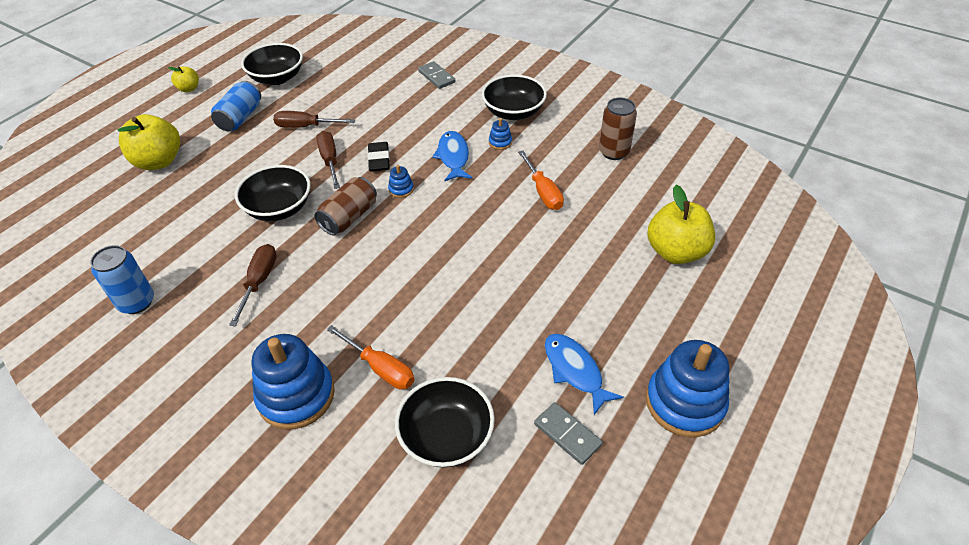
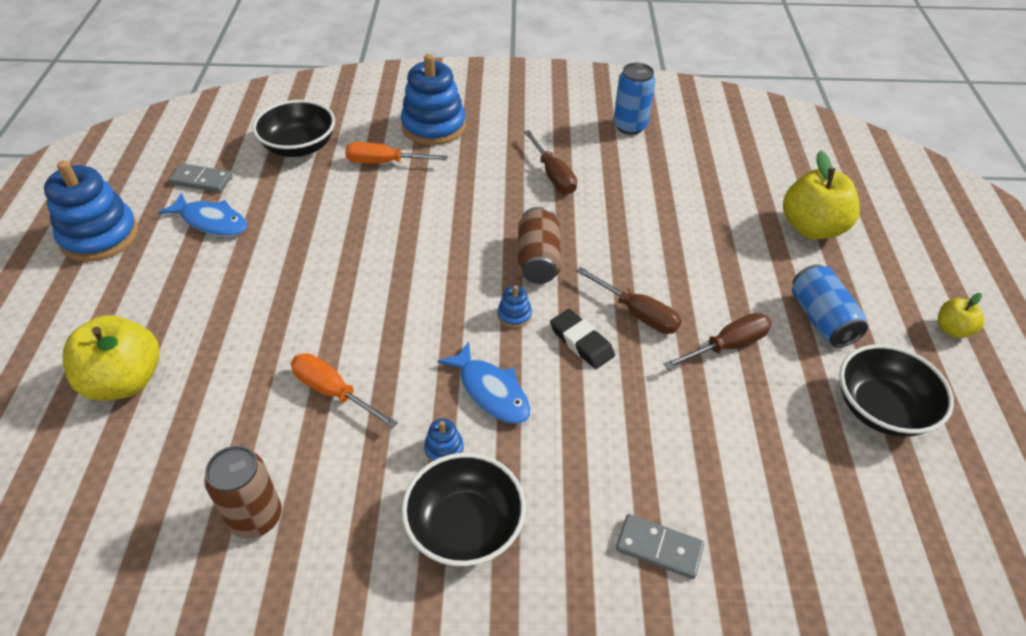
camera: 145 degrees right, 0 degrees up
(279, 208) = (620, 237): black bowl -> none

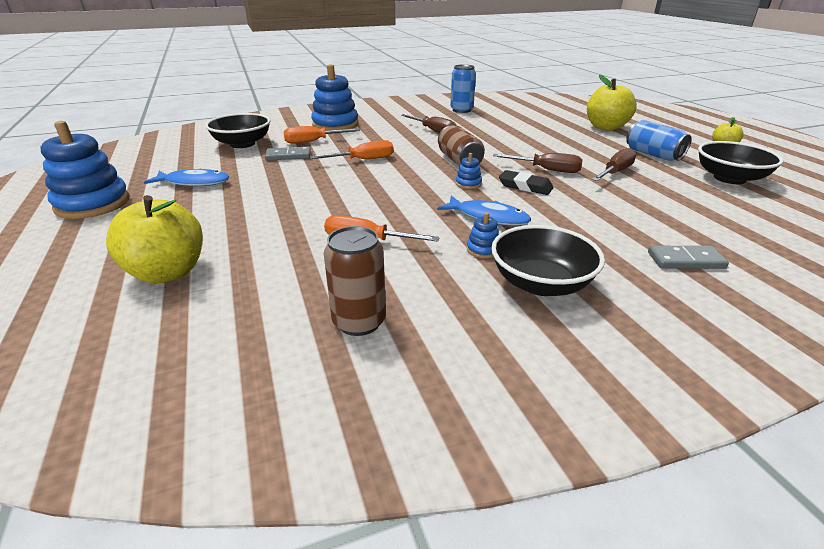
camera: 20 degrees left, 15 degrees down
(202, 180) = (172, 167): grey domino -> grey domino (288, 156)
(421, 224) = (363, 160): none -> orange screwdriver

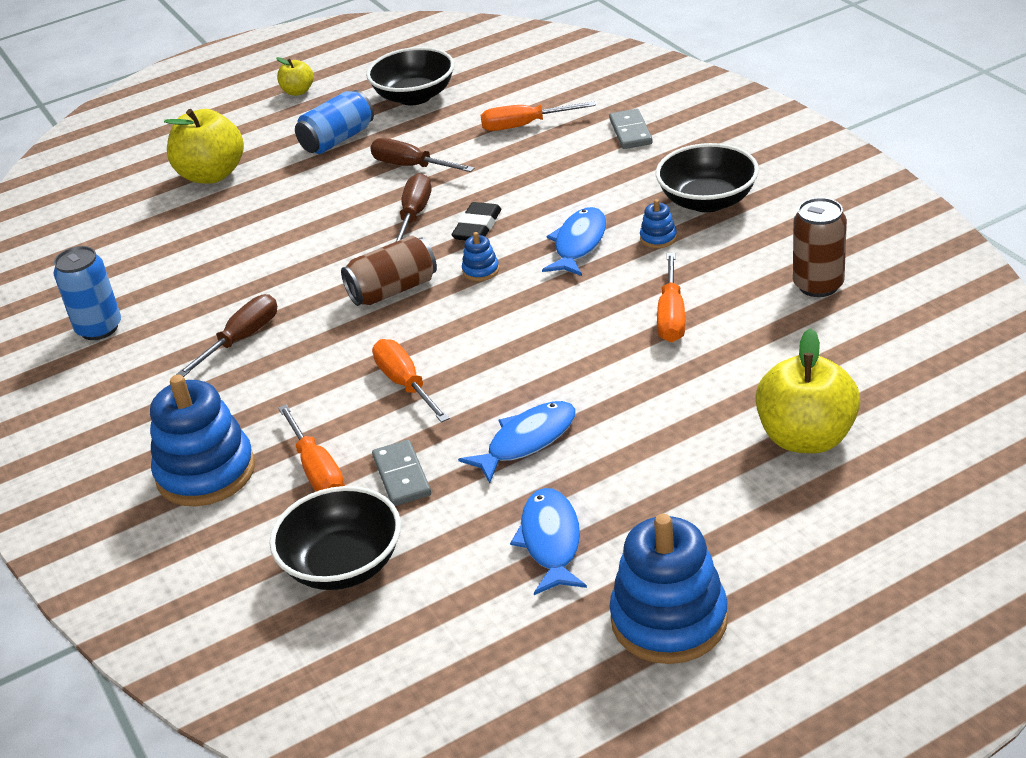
camera: 95 degrees left, 5 degrees up
(281, 183) = (527, 441): none -> blue fish
(688, 213) = (524, 125): none -> orange screwdriver

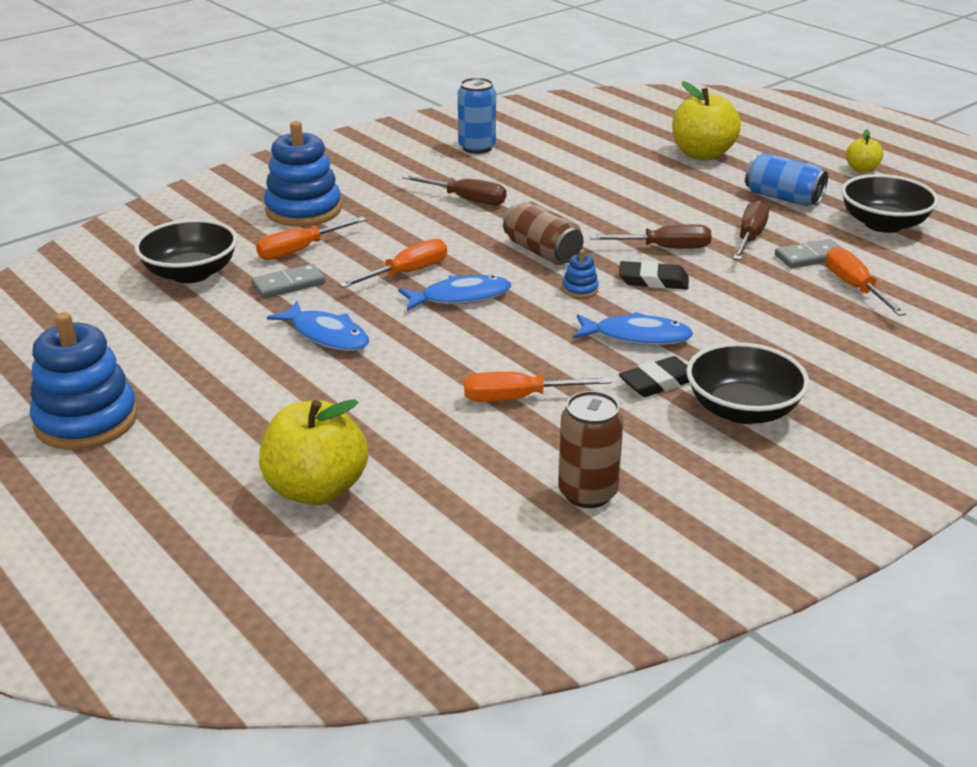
camera: 75 degrees right, 5 degrees down
(551, 541) = (196, 357): blue fish -> blue fish (460, 297)
(630, 132) = (872, 351): grey domino -> grey domino (810, 257)
(658, 238) = (658, 382): blue stacking toy -> black eraser

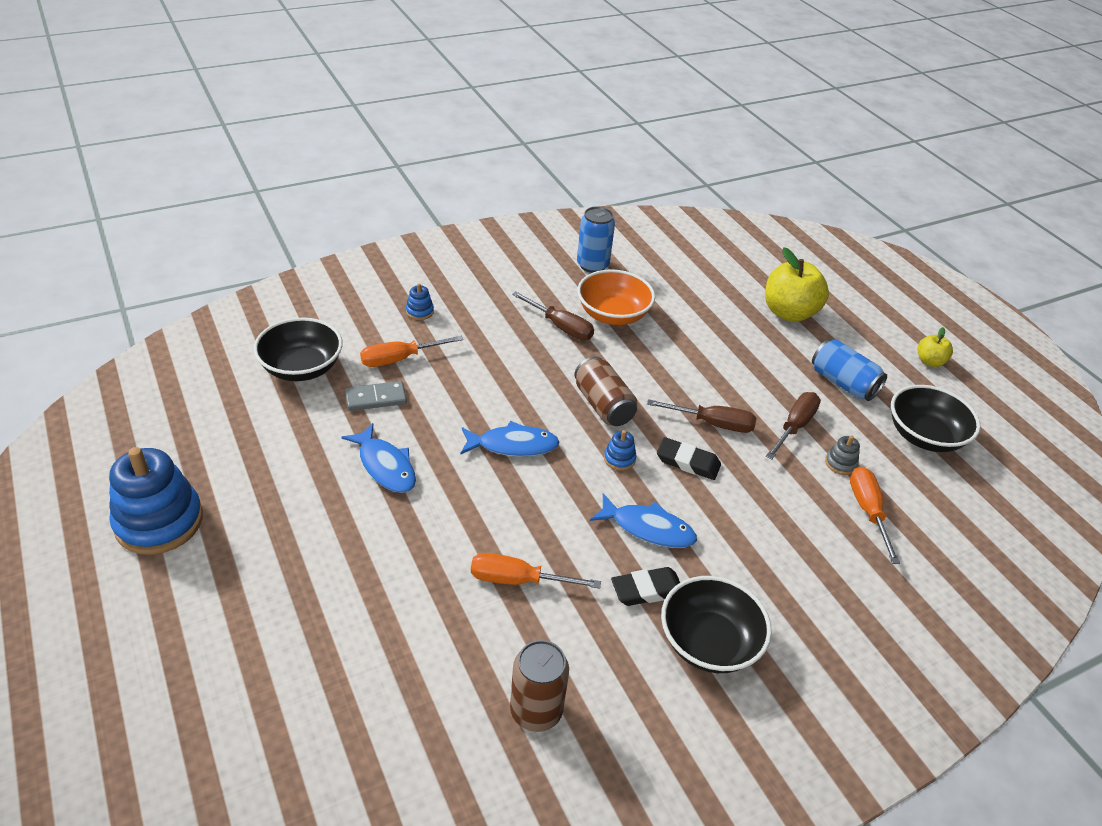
camera: 10 degrees right, 10 degrees up
(303, 210) = (419, 311): blue stacking toy -> blue stacking toy, size x0.42
(316, 489) = (312, 648): yellow apple -> none
(407, 273) = (479, 406): orange screwdriver -> none
(518, 182) = (613, 314): none -> orange bowl
(810, 257) = (840, 463): grey domino -> grey stacking toy

